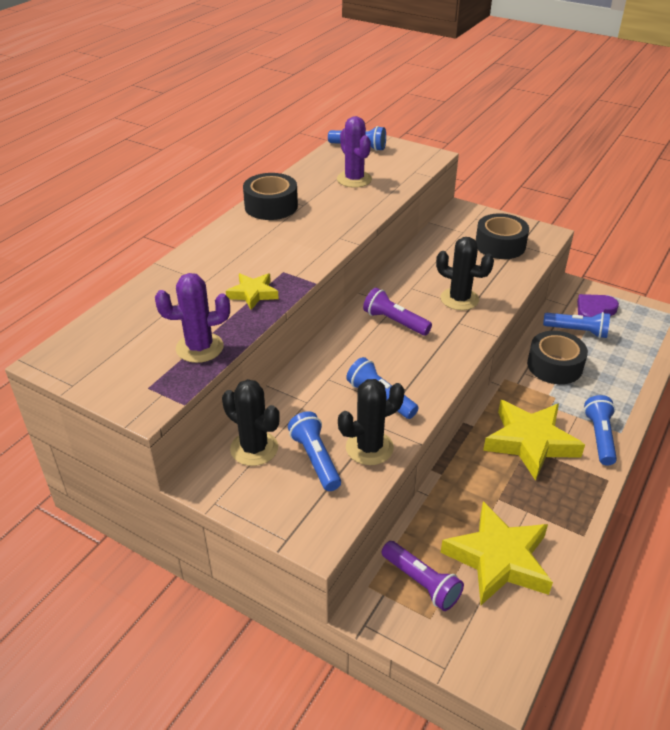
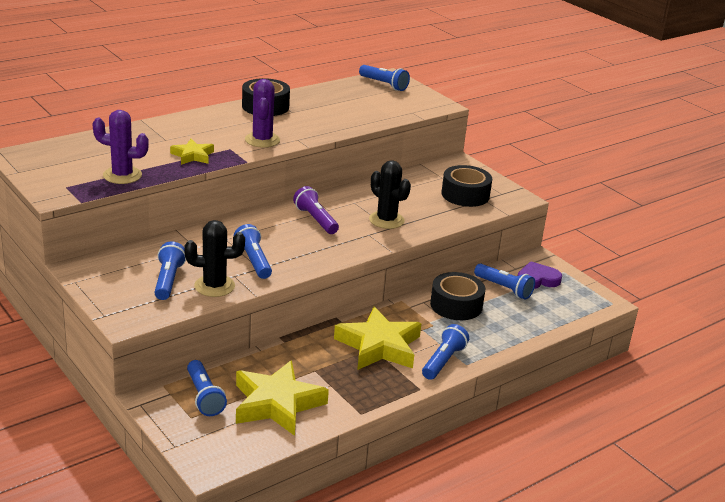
camera: 20 degrees right, 10 degrees down
(254, 448) = (130, 261): black cactus -> none
(354, 179) = (353, 105): purple cactus -> purple cactus (262, 140)
(421, 582) = (204, 396): purple flashlight -> blue flashlight

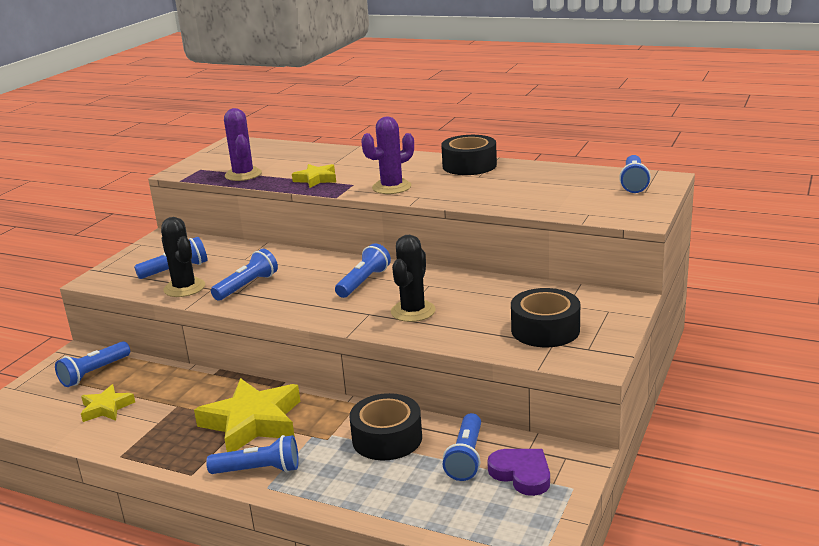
camera: 65 degrees right, 5 degrees down
(277, 404) = (106, 408): yellow star -> yellow star, size x0.53
(316, 220) = (363, 282): purple flashlight -> blue flashlight

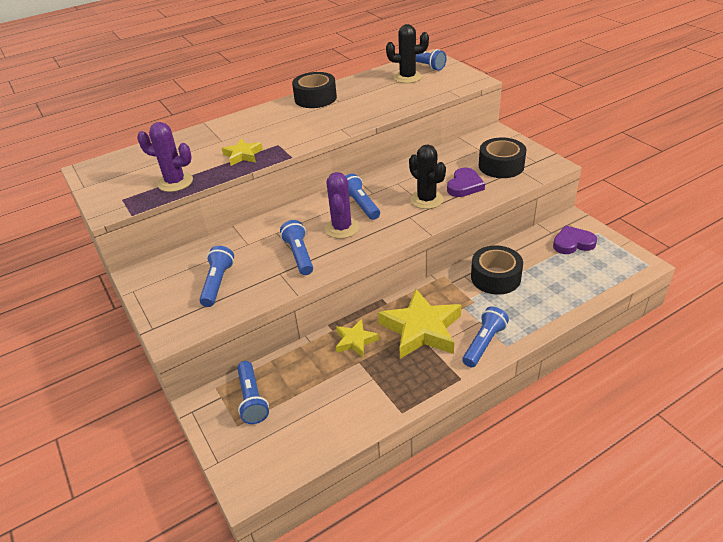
camera: 55 degrees left, 15 degrees up
(106, 408) = (320, 404): yellow star -> yellow star (355, 341)
(184, 288) = (259, 287): black cactus -> black cactus (407, 77)
(391, 187) = (308, 133): purple cactus -> purple cactus (342, 228)
(466, 457) = (541, 255): blue flashlight -> none
(469, 322) = (464, 185): none -> purple heart

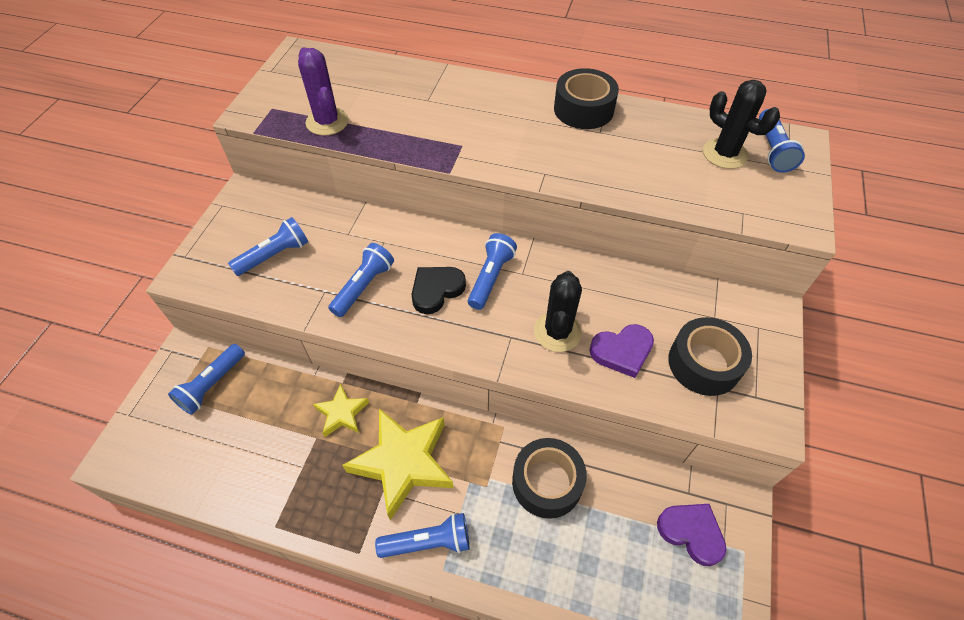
camera: 45 degrees right, 15 degrees up
(243, 155) = (416, 134): yellow star -> none
(342, 228) = (436, 290): purple cactus -> black heart

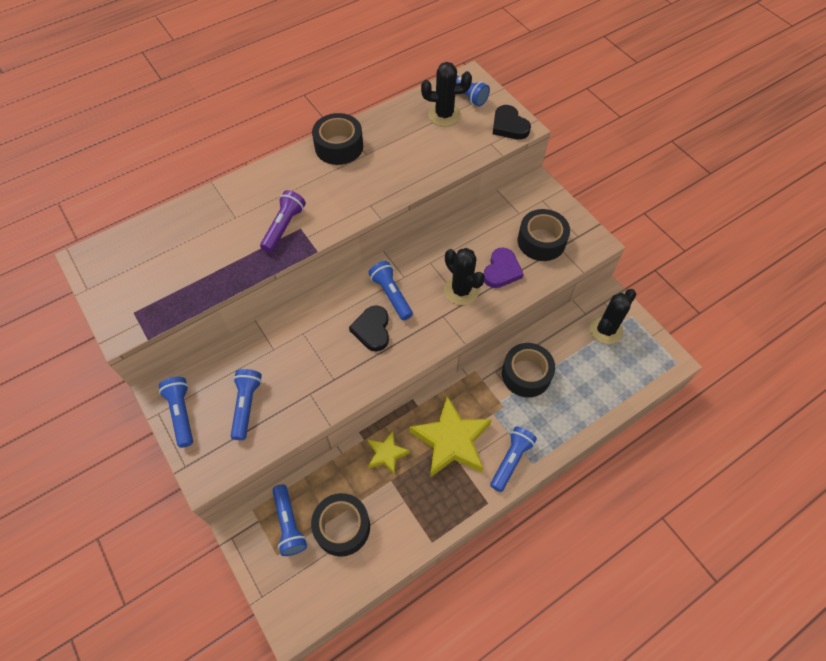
camera: 50 degrees left, 5 degrees up
(237, 430) = (342, 527): none -> black tape
(327, 122) = (190, 287): purple cactus -> none
(363, 286) = (329, 368): blue flashlight -> blue flashlight (182, 414)
(451, 134) = (284, 227): none -> purple flashlight
(691, 532) = (606, 330): purple heart -> black cactus
(788, 212) = (509, 126): none -> black heart

